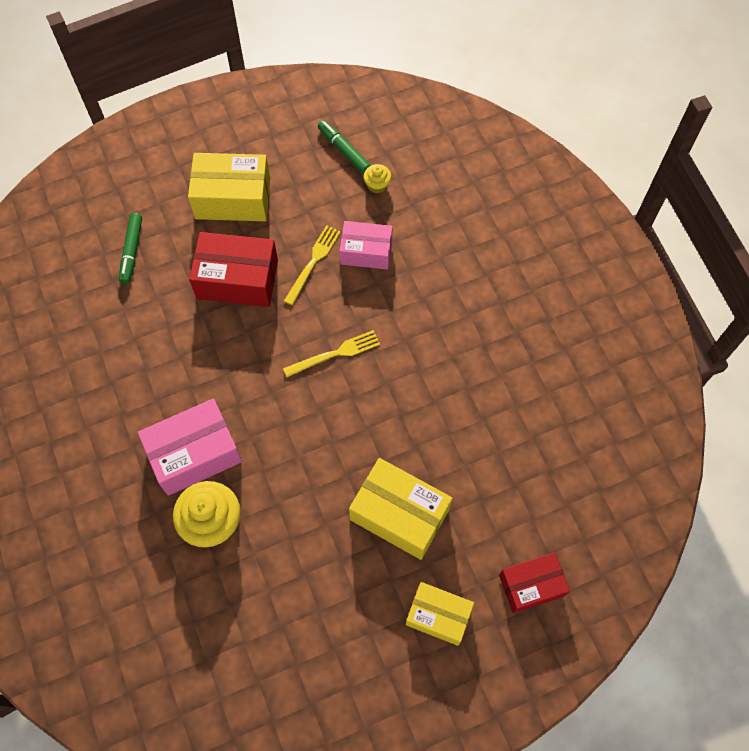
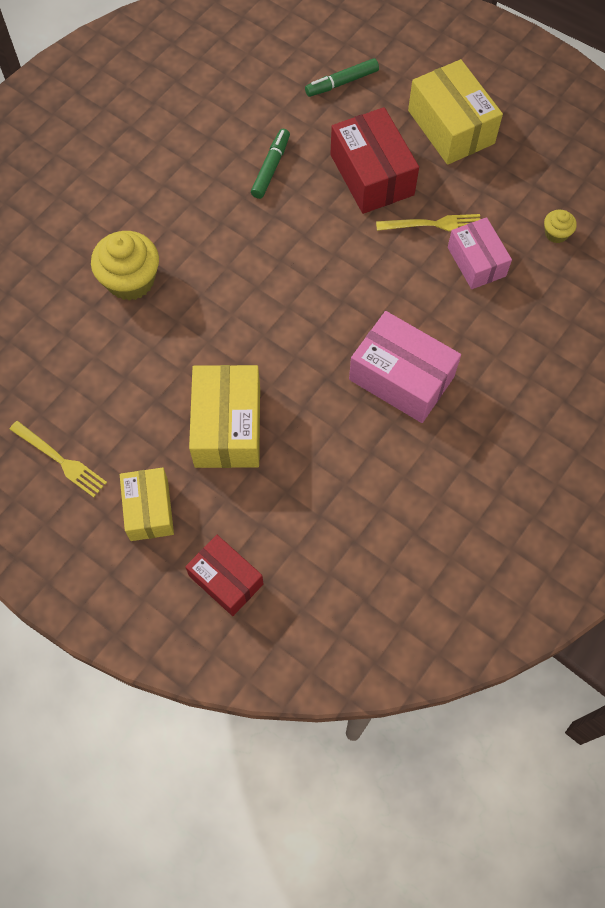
camera: 60 degrees right, 0 degrees up
(194, 454) = (184, 233): pink box -> pink box (401, 378)
(335, 354) = (352, 291): yellow fork -> yellow fork (60, 460)
(344, 150) = (571, 187): green marker -> green marker (271, 168)

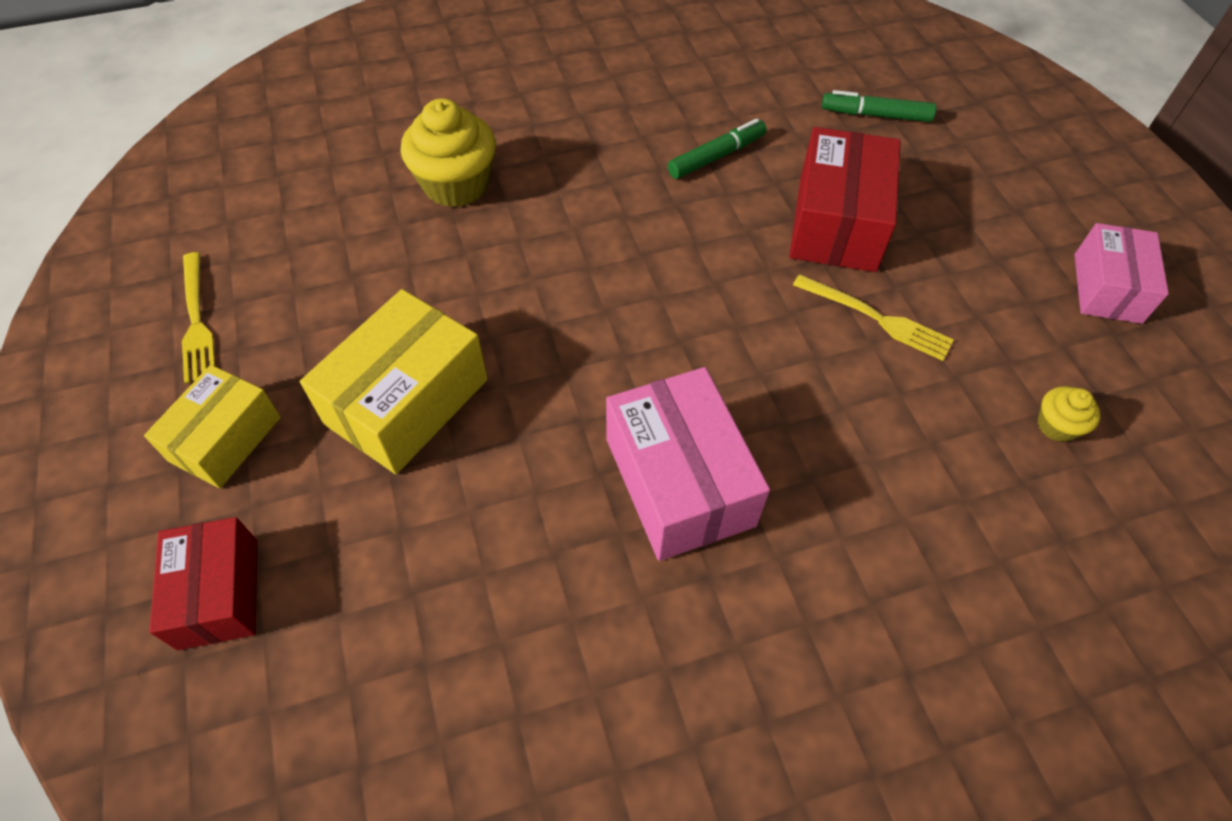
camera: 35 degrees right, 10 degrees down
(451, 127) = (986, 223): yellow box -> none
(476, 261) = (905, 396): pink box -> pink box (1107, 288)

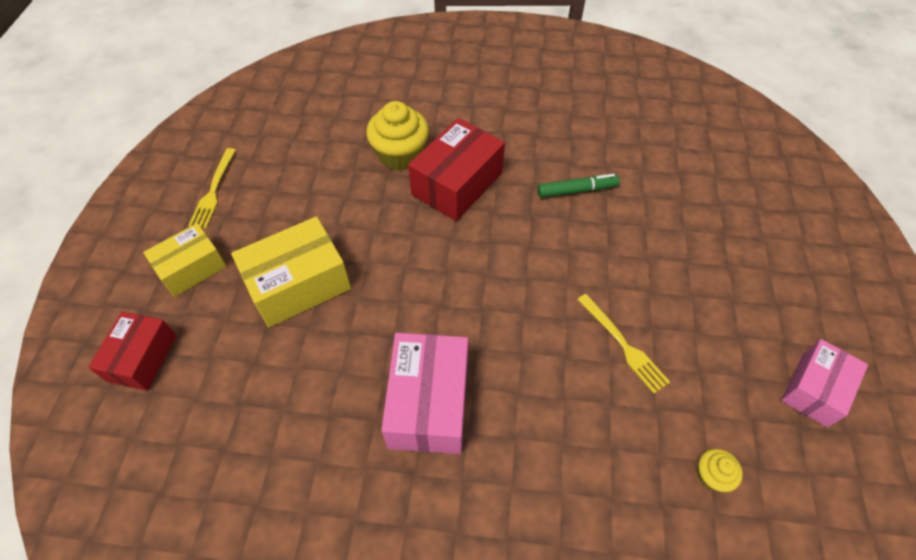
camera: 25 degrees right, 0 degrees up
(837, 223) = (634, 266): red box -> red box (457, 184)
(875, 115) = (709, 197): green marker -> none

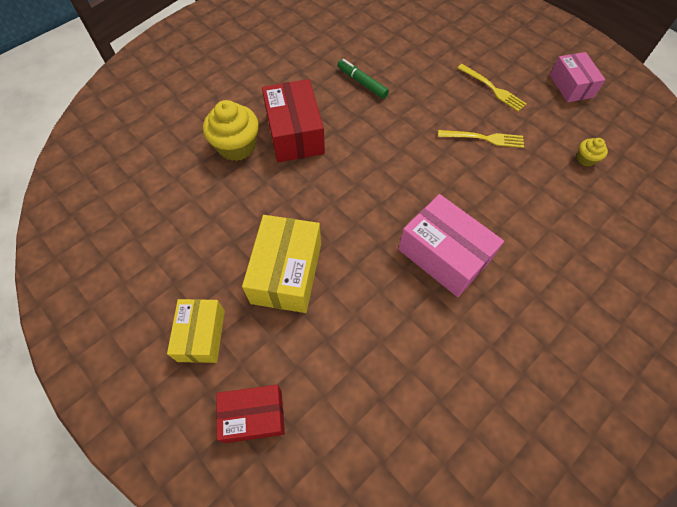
camera: 50 degrees left, 5 degrees up
(142, 358) = (254, 416): red box -> red box turned 60 degrees counterclockwise
(213, 191) = (139, 279): yellow fork -> yellow fork (492, 89)
(577, 190) = (362, 83): green marker -> green marker turned 75 degrees counterclockwise

